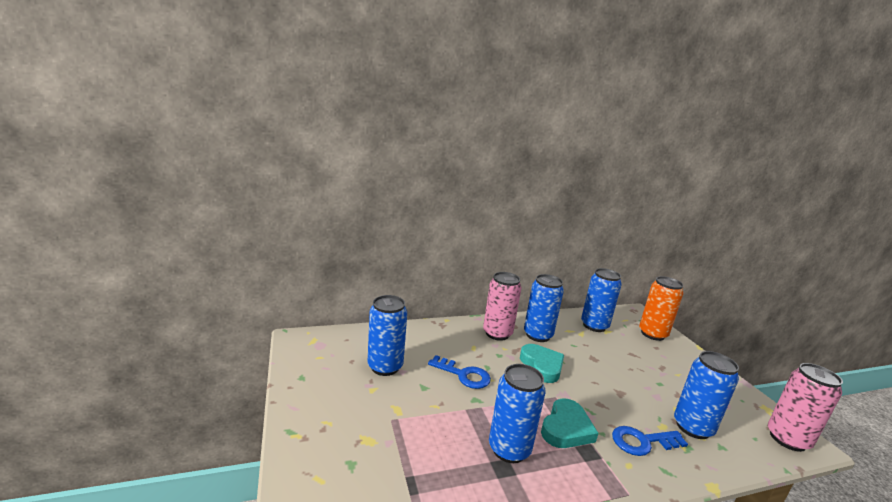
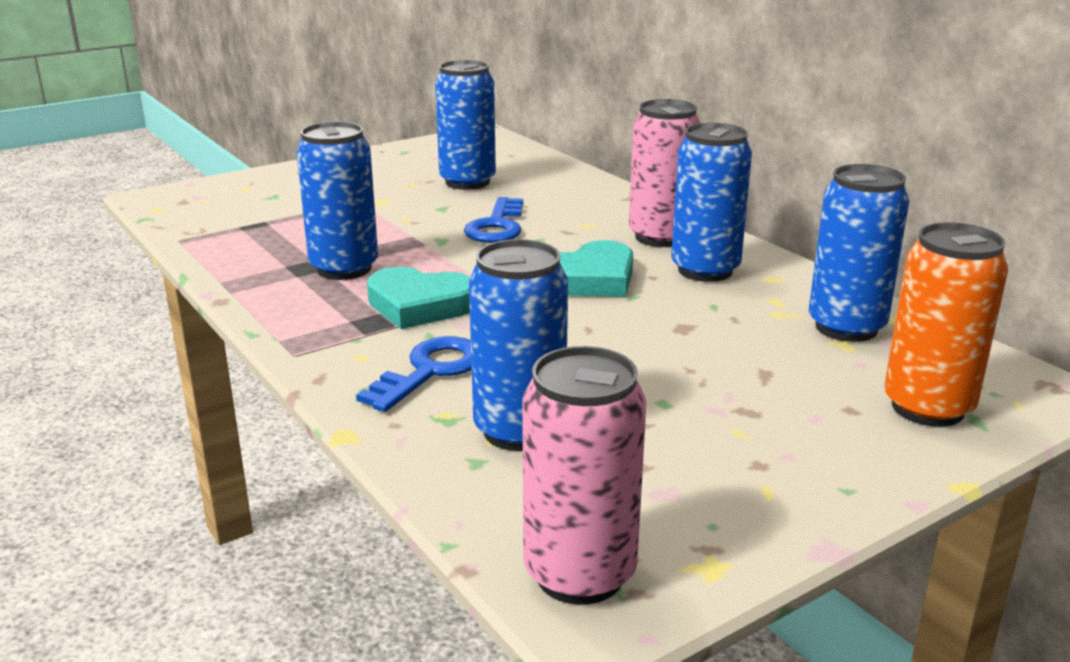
camera: 75 degrees right, 5 degrees up
(642, 442) = (430, 371): blue key -> blue key turned 60 degrees clockwise

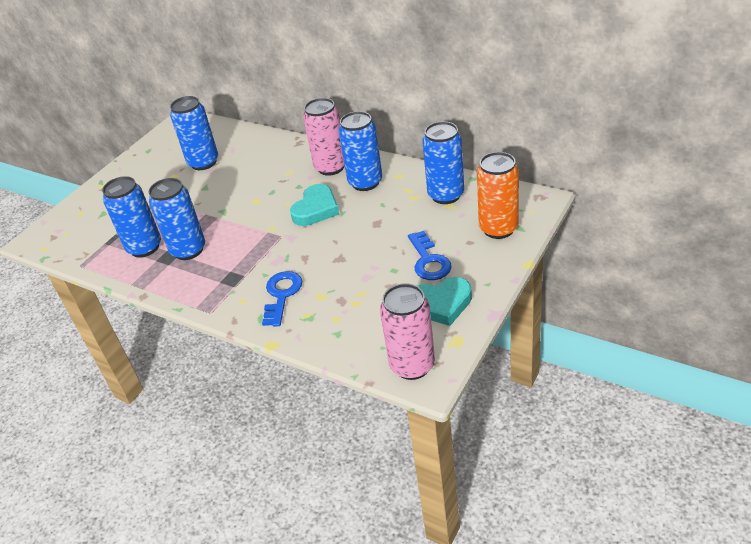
camera: 20 degrees left, 15 degrees up
(419, 305) = (246, 258): turquoise heart -> turquoise heart (441, 304)
(497, 226) = (244, 190): blue key -> blue key (429, 261)
(519, 430) = (344, 310): blue can -> blue can (144, 247)

